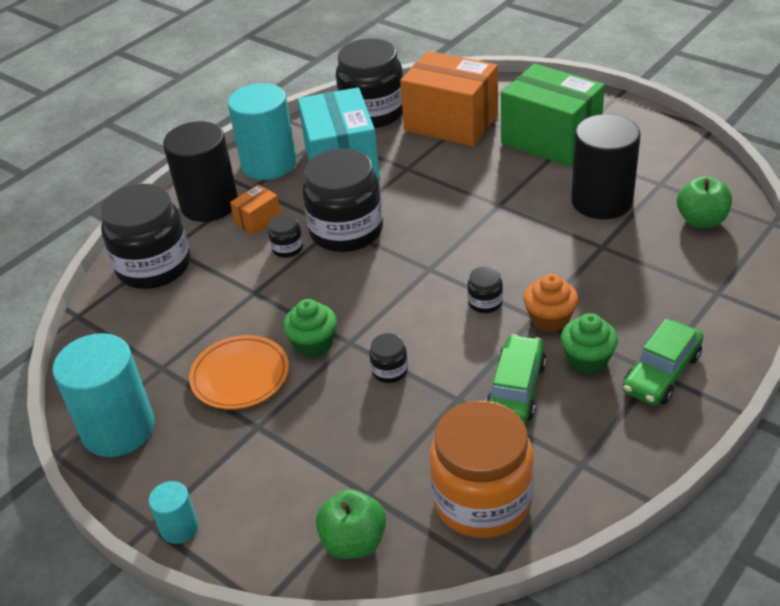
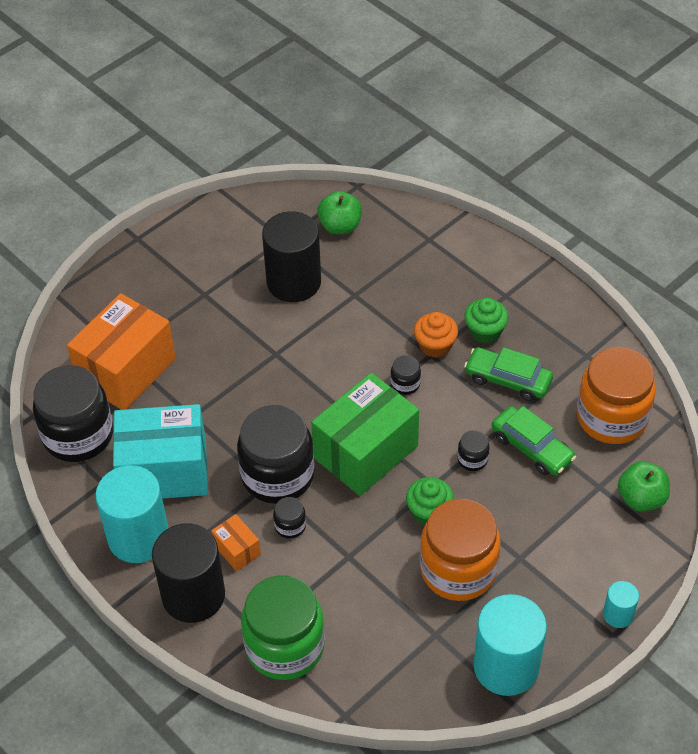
camera: 85 degrees left, 10 degrees up
(154, 266) = (285, 646): black jar -> green jar
(240, 376) = (458, 569): orange plate -> orange jar
(550, 140) = (187, 299): green box -> green box (365, 452)
(661, 373) = (507, 292): green car -> green car (532, 448)

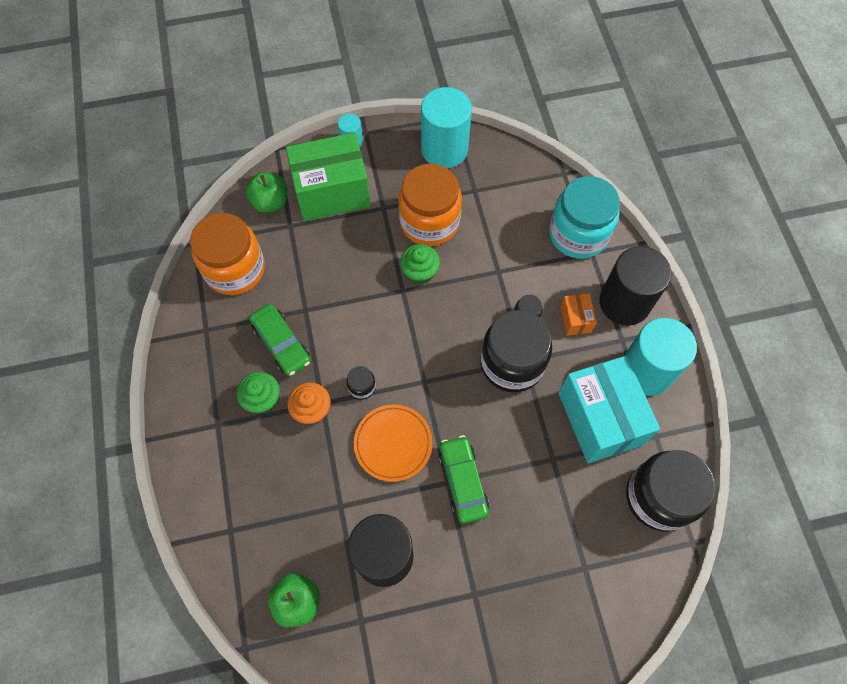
camera: 150 degrees left, 15 degrees up
(126, 370) = (588, 544): orange box -> none
(164, 471) = (600, 418): turquoise box -> turquoise box turned 45 degrees clockwise
(285, 646) = (578, 234): green jar -> turquoise jar
(343, 357) = (393, 444): none -> orange plate
(365, 452) = (433, 344): green box -> green box (332, 192)
(472, 459) = (359, 294): black jar -> none
(532, 448) = (311, 278): green car -> green car (463, 481)

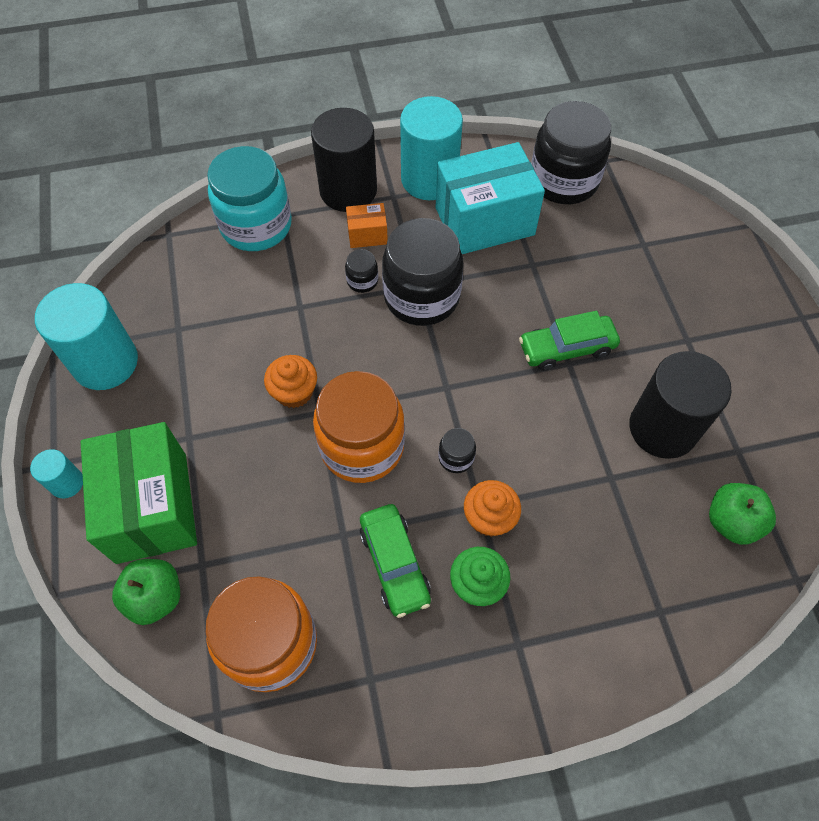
camera: 90 degrees left, 5 degrees down
(281, 343) = (394, 563): green car -> green car turned 105 degrees clockwise
(393, 444) = (528, 420): orange plate -> none
(420, 272) = (294, 392): green cupcake -> orange cupcake
(429, 222) = (219, 381): orange jar -> orange jar (362, 446)

